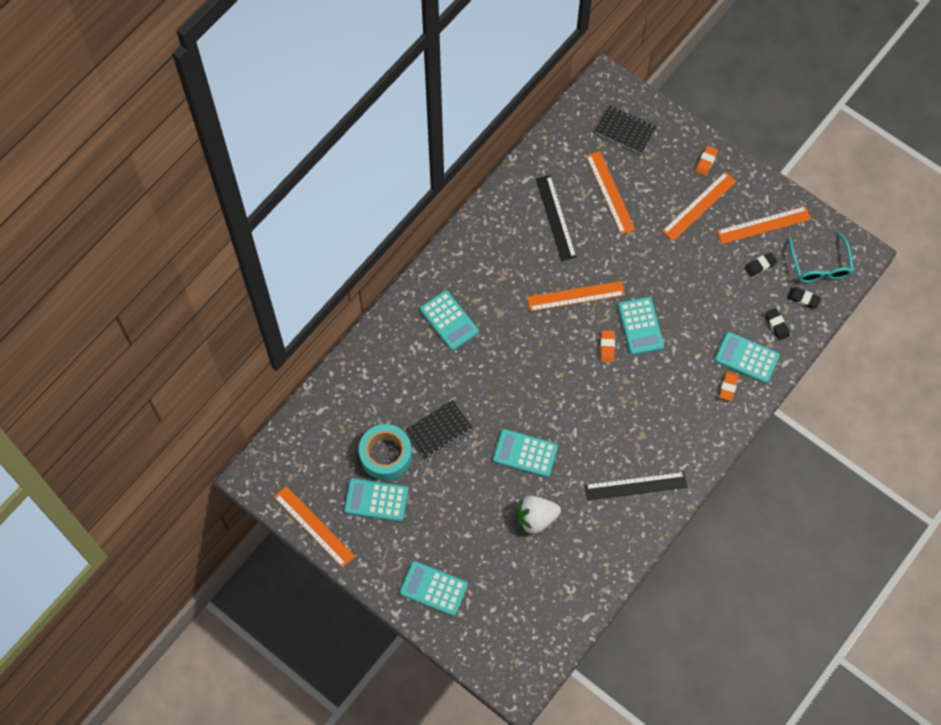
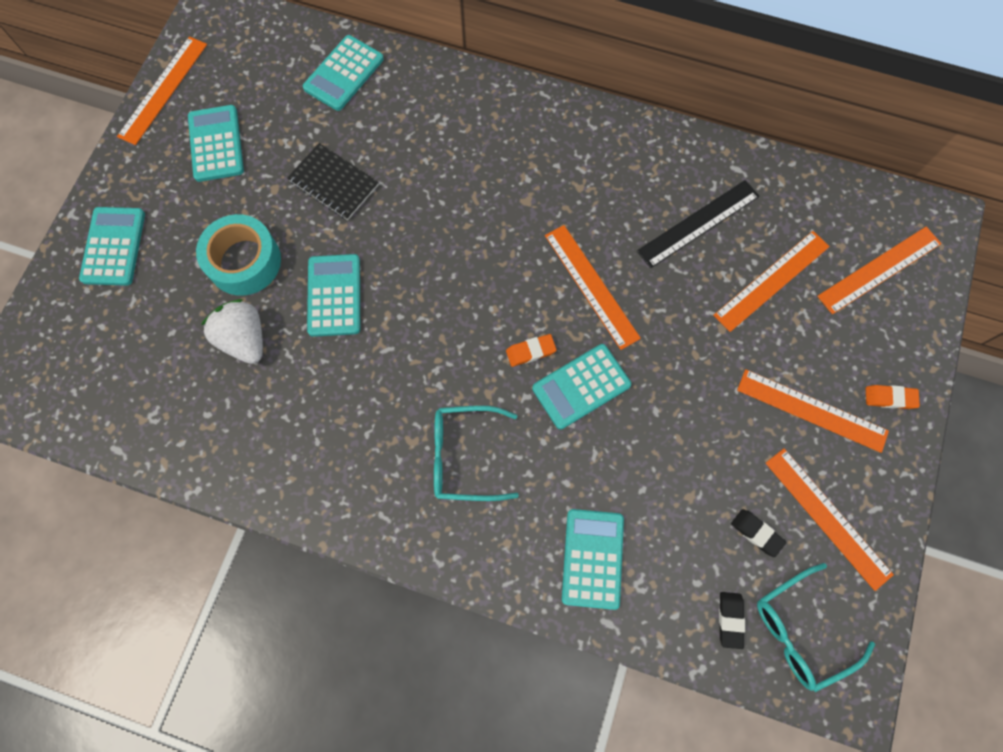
camera: 70 degrees right, 5 degrees up
(385, 455) = (279, 135): turquoise tape -> turquoise tape (244, 261)
(449, 321) = (491, 145): turquoise calculator -> turquoise calculator (343, 74)
(625, 130) = (879, 270): black notebook -> orange ruler
(635, 486) = (332, 457): black ruler -> none
(661, 408) = (464, 456): none -> turquoise glasses
(728, 387) = (534, 545): orange eraser -> none
(777, 325) = (667, 590): black eraser -> none

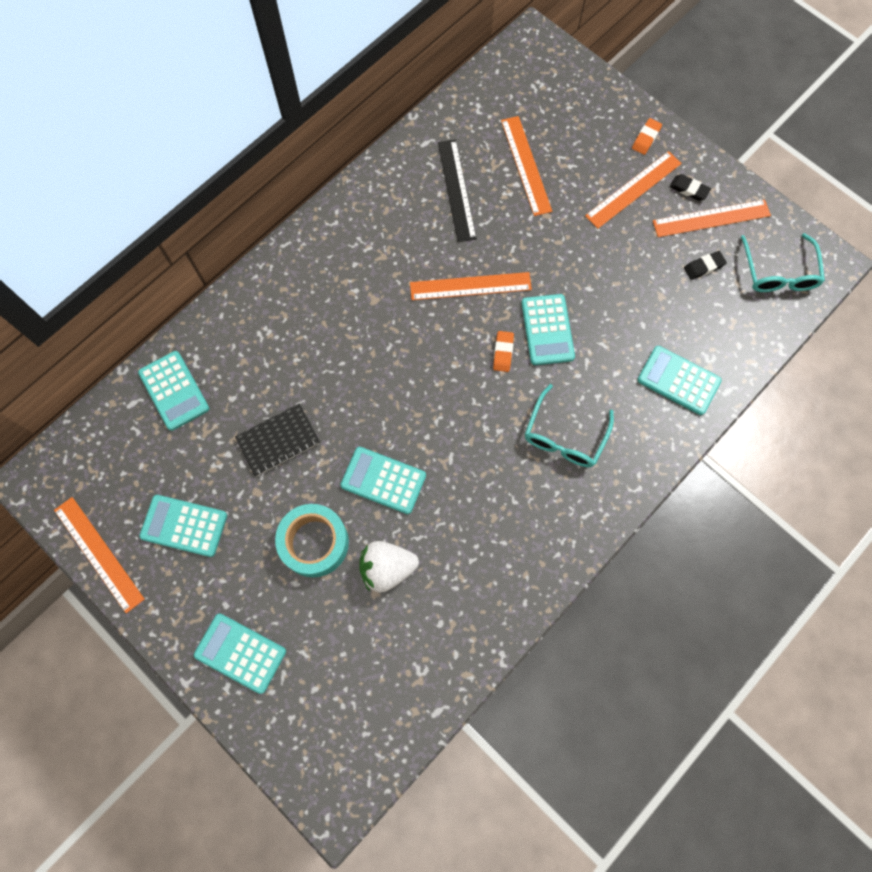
camera: 65 degrees left, 0 degrees up
(730, 619) = (755, 312): black eraser -> black eraser (689, 189)
(879, 270) = (551, 95): orange ruler -> none

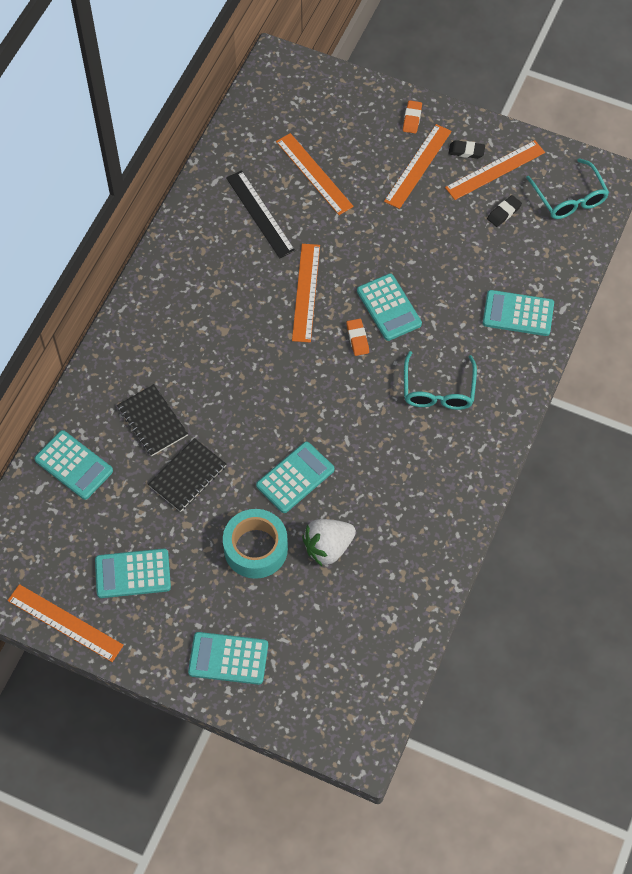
camera: 20 degrees left, 10 degrees down
(267, 371) = (152, 421): none -> black notebook
(383, 480) = (295, 478): turquoise calculator -> turquoise calculator turned 135 degrees clockwise
(470, 286) = (306, 292): orange ruler -> orange ruler turned 60 degrees counterclockwise

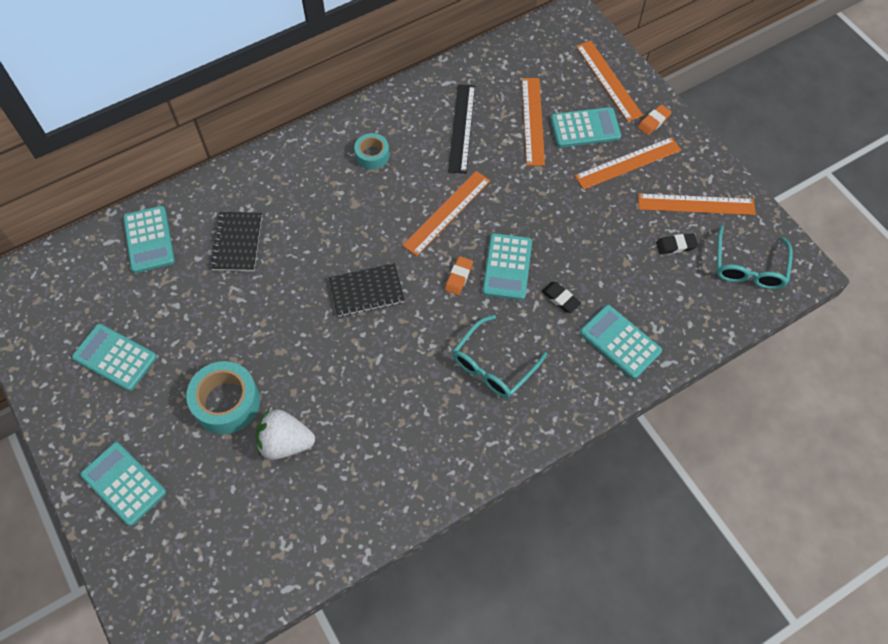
camera: 35 degrees right, 0 degrees up
(65, 623) = (31, 363): orange ruler -> orange ruler (608, 80)
(187, 476) = (225, 305): black notebook -> black notebook (366, 291)
(204, 281) = (372, 155): none -> turquoise tape
(295, 478) = (309, 363): turquoise calculator -> turquoise calculator (585, 128)
(466, 151) = (681, 174): black eraser -> black eraser (560, 299)

